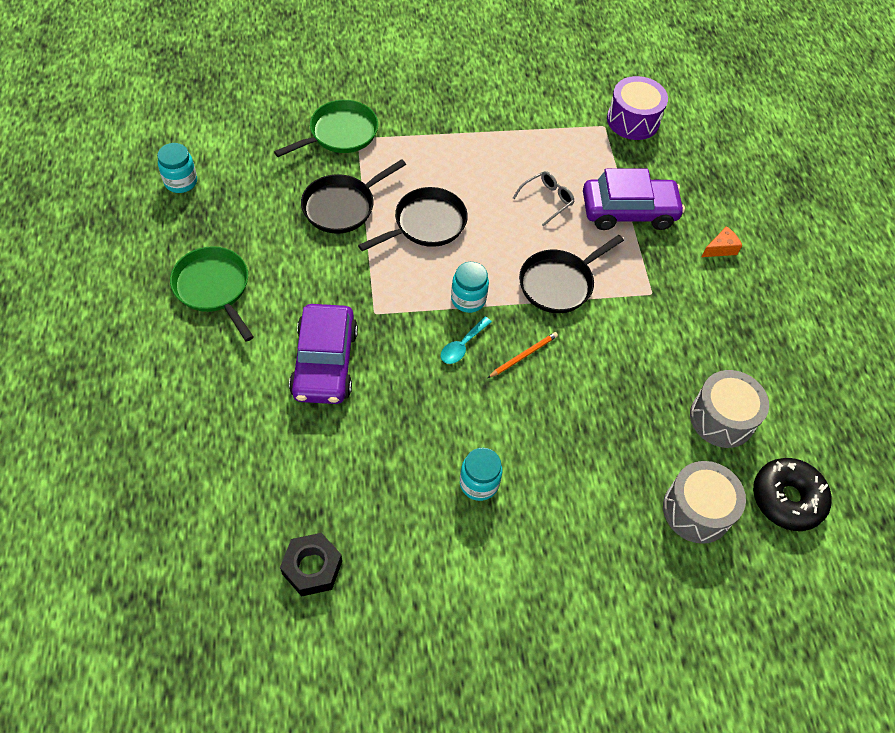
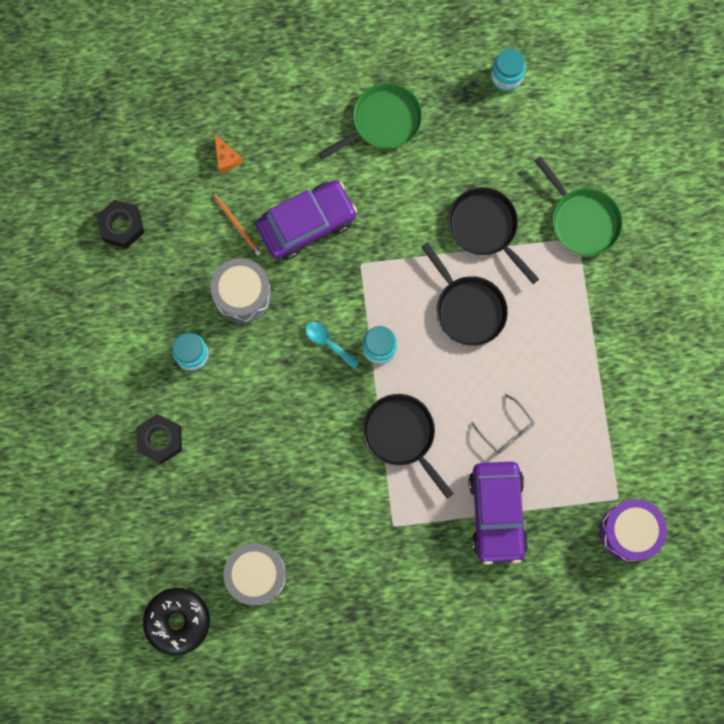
camera: 95 degrees right, 20 degrees up
(325, 363) = (306, 223): purple car -> purple car turned 150 degrees clockwise
(523, 355) = (318, 397): orange pencil -> orange pencil (237, 225)
(582, 519) = (160, 440): none -> black nut
(697, 510) = (167, 539): grey drum -> grey drum (242, 295)
(720, 248) = (453, 604): orange cheese -> orange cheese (226, 158)

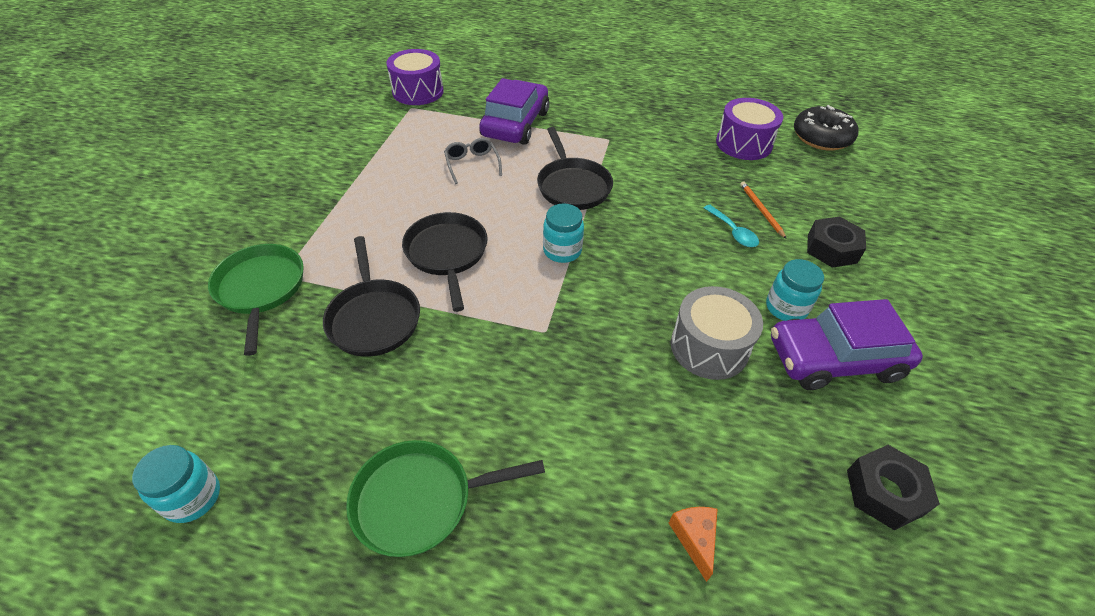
camera: 160 degrees left, 30 degrees down
(237, 225) = (698, 431): orange pencil -> orange pencil (761, 210)
(256, 575) = (743, 143): grey drum -> purple drum
(306, 223) = (597, 399): purple car -> purple car (834, 359)
(328, 342) = (618, 272): turquoise spoon -> turquoise spoon (733, 232)

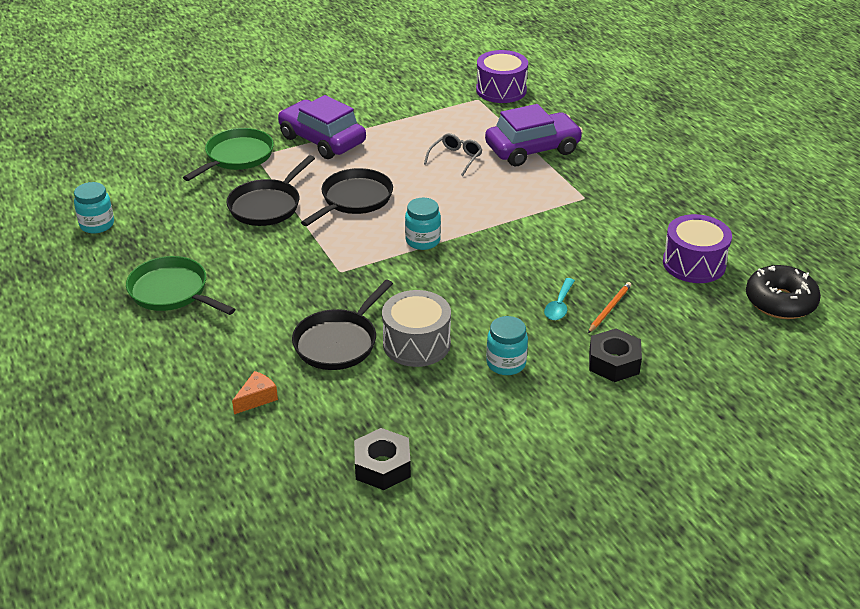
camera: 50 degrees right, 10 degrees down
(572, 186) = (499, 210): black pan -> black pan (338, 342)
(834, 359) = (481, 405): purple car -> purple car (322, 140)

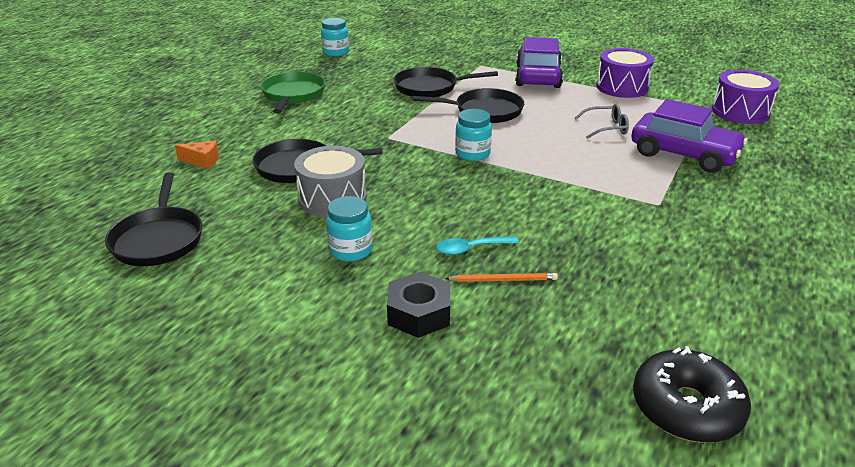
camera: 55 degrees right, 5 degrees down
(237, 157) = (470, 60): green pan -> none
(382, 466) = (158, 239): black nut -> black pan
(694, 264) = (658, 310): purple drum -> purple drum (622, 87)

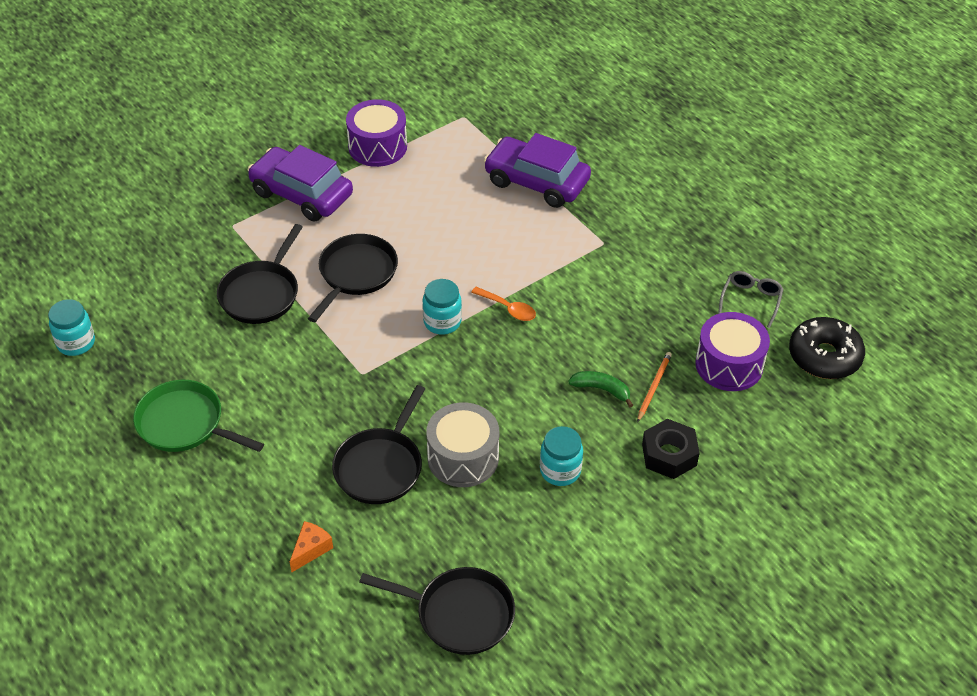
camera: 65 degrees left, 15 degrees up
(471, 249) = (601, 389): turquoise spoon -> green banana
(519, 177) = (508, 308): none -> orange spoon
(606, 128) = (455, 204): grey glasses -> grey glasses (751, 300)
(684, 154) = (536, 182): purple car -> purple car turned 120 degrees counterclockwise
(740, 112) = (487, 101): purple drum -> purple drum (729, 365)

